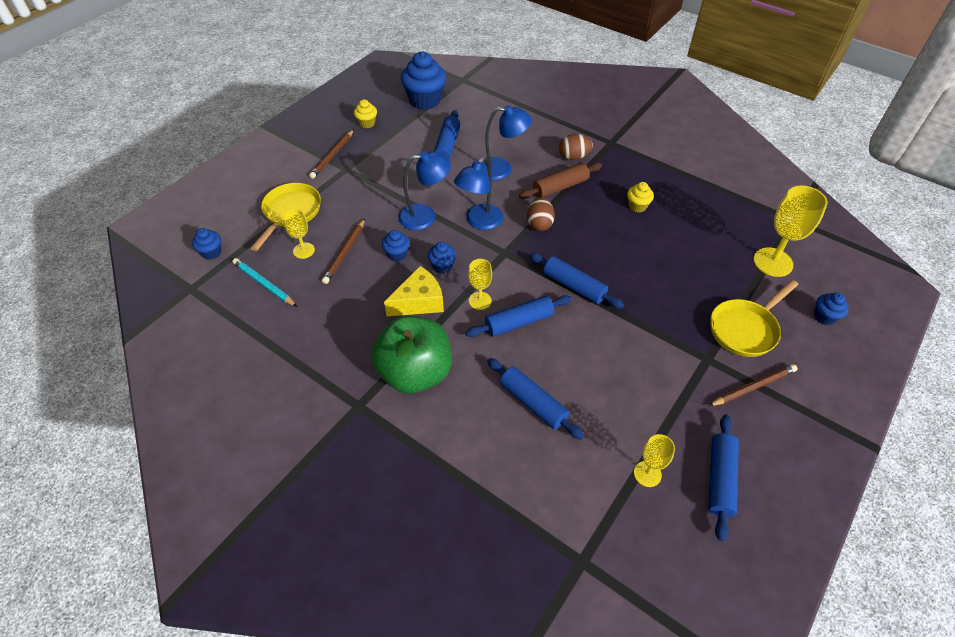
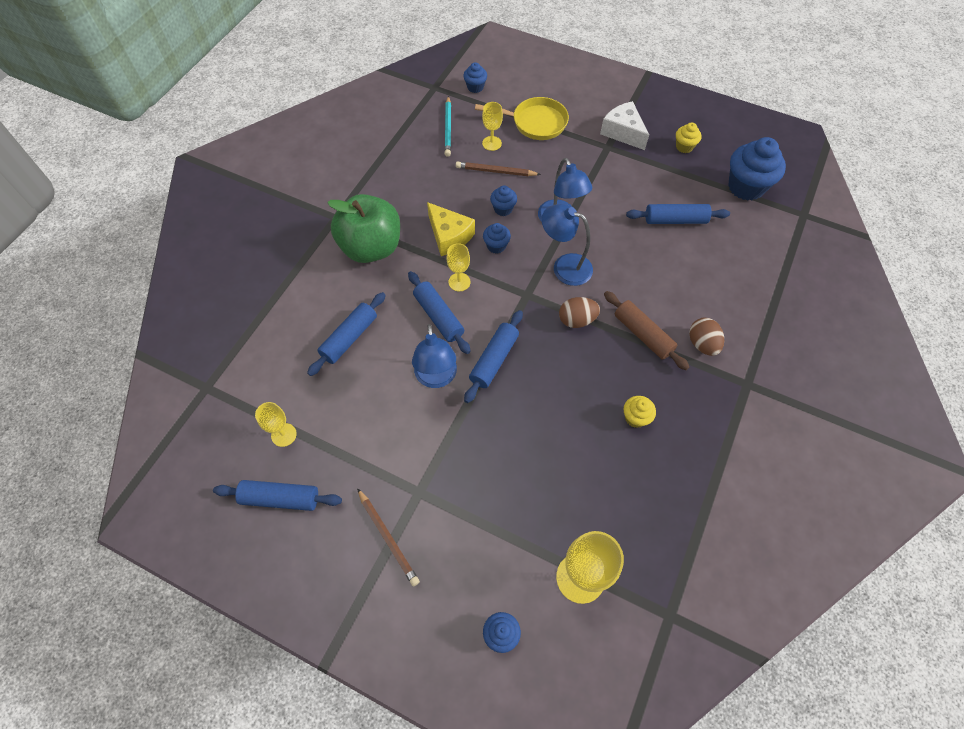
camera: 80 degrees right, 10 degrees up
(264, 284) = (448, 128): turquoise pencil -> turquoise pencil turned 150 degrees clockwise
(332, 156) = (623, 132): brown pencil -> white cheese
(502, 169) = (653, 275): blue lamp -> blue lamp (436, 378)
(745, 329) = (465, 535): yellow pan -> none

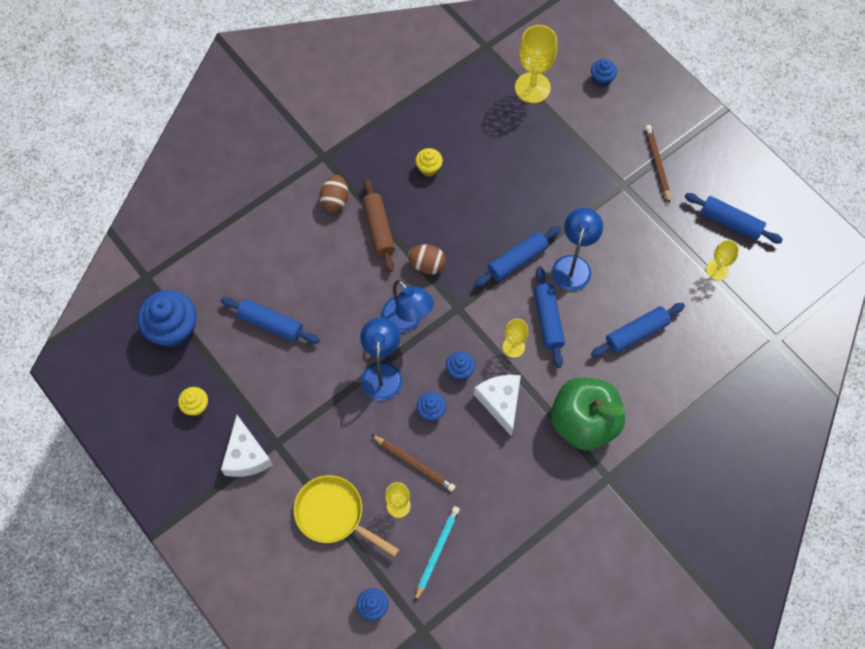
camera: 155 degrees left, 5 degrees up
(449, 236) = (500, 402): yellow cheese -> white cheese

